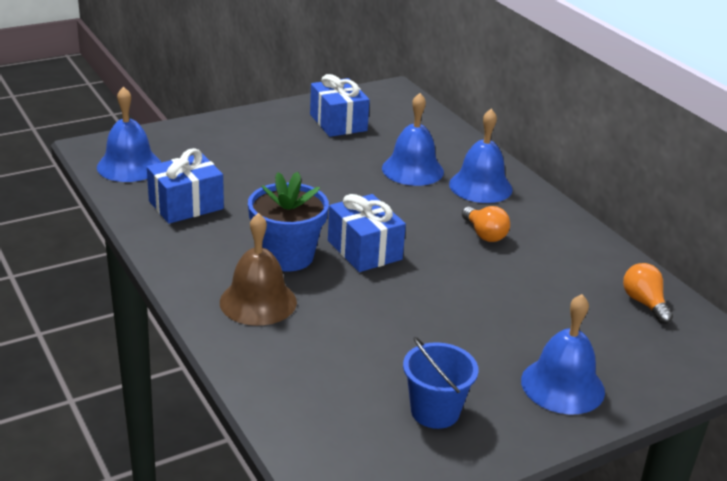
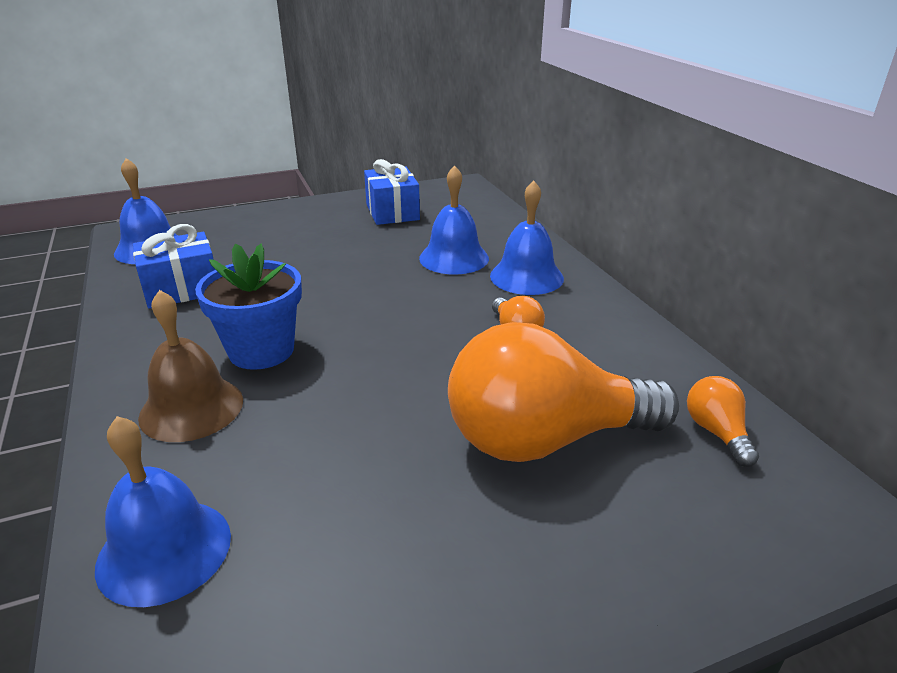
camera: 10 degrees right, 0 degrees up
(364, 250) = (359, 346): blue gift -> none
(435, 411) = (354, 606): blue bucket -> none
(526, 312) = (544, 439): none -> orange light bulb
(562, 385) = (573, 568): blue bell -> blue bell (164, 550)

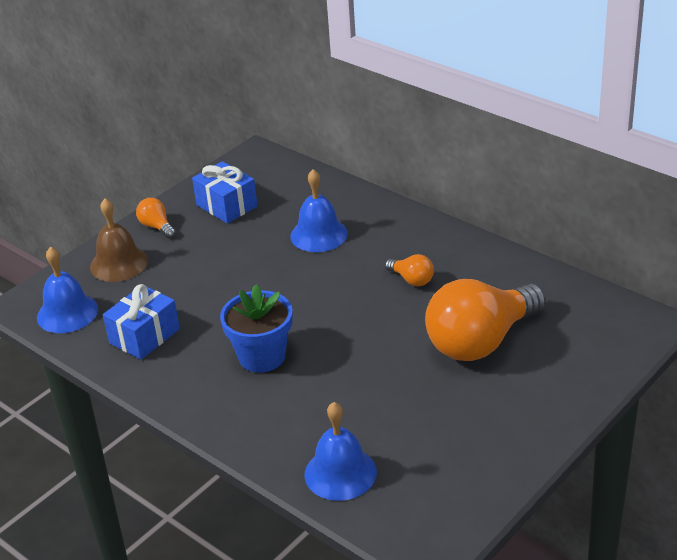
camera: 25 degrees left, 5 degrees up
(191, 408) = (263, 407): brown bell -> brown bell (119, 263)
(526, 277) = (384, 233): blue bell -> none
(717, 432) = (566, 301): orange light bulb -> orange light bulb (157, 227)

